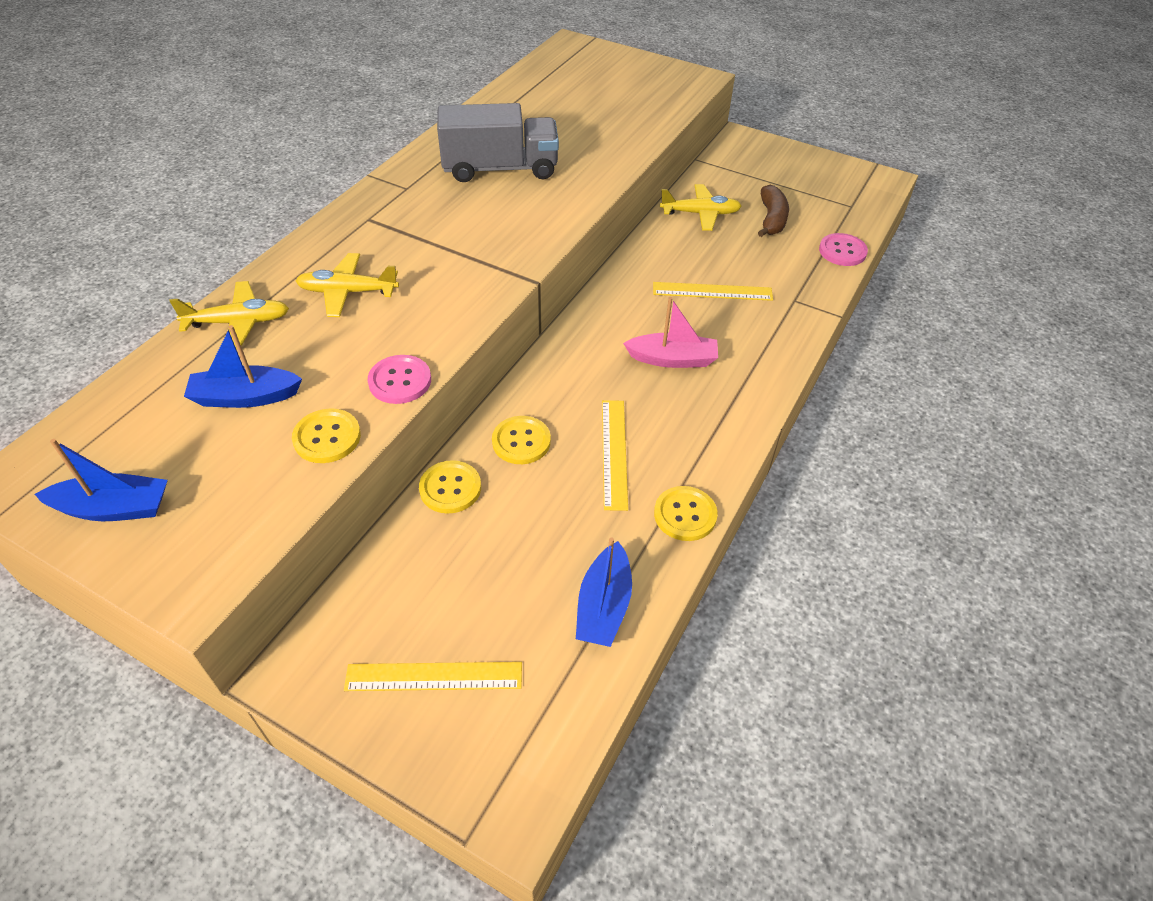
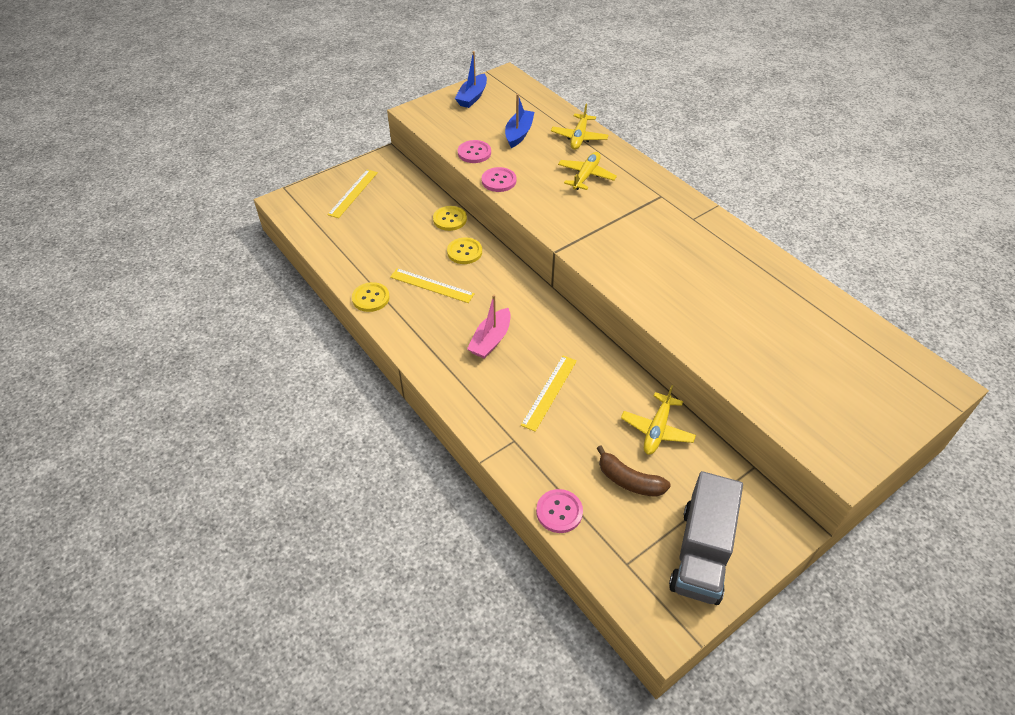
camera: 115 degrees right, 0 degrees up
(327, 437) = (474, 153): yellow button -> pink button
(500, 168) = (703, 269): grey truck -> grey truck (701, 553)
(604, 606) = (344, 251): blue boat -> none

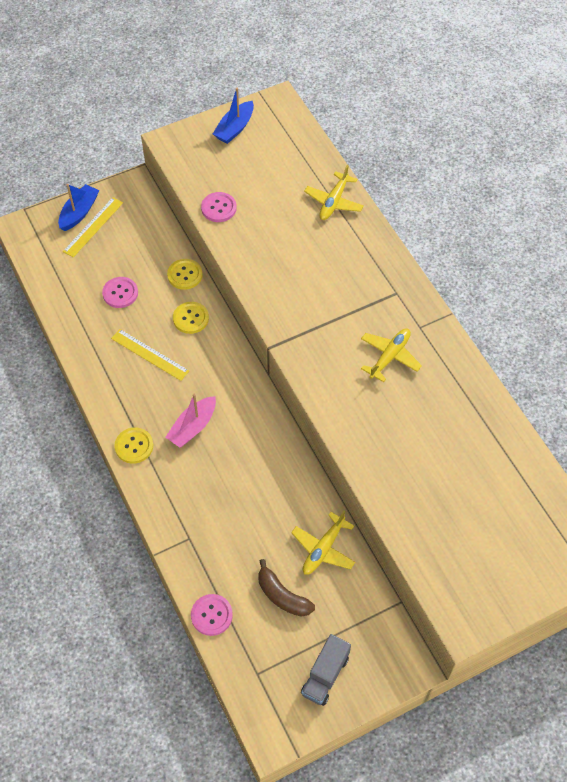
camera: 10 degrees right, 10 degrees up
(371, 298) = (88, 361): yellow button -> yellow button (134, 446)
(499, 181) = (235, 249): pink button -> pink button (120, 293)
(519, 134) = (271, 188): blue boat -> blue boat (79, 212)
(549, 392) = (234, 493): yellow ruler -> none
(586, 176) = (326, 255): yellow plane -> yellow plane (390, 356)
(701, 553) = (325, 675): grey truck -> grey truck, size x0.62

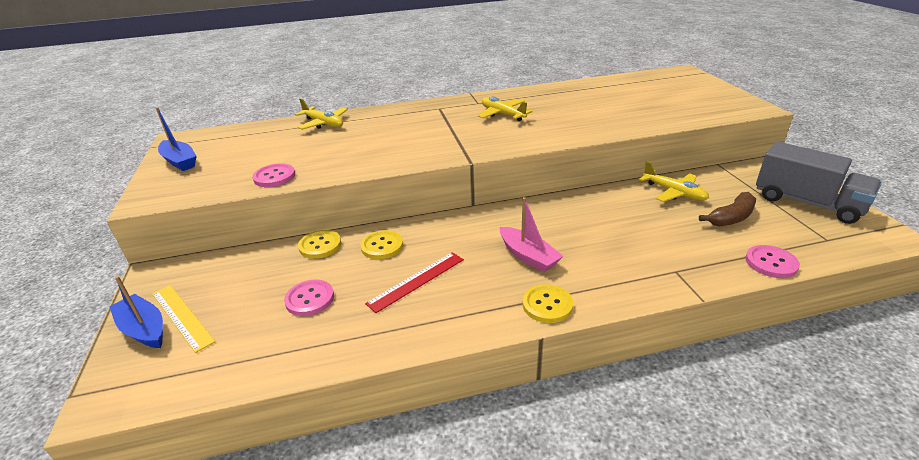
camera: 75 degrees left, 25 degrees down
(149, 355) = (416, 281): yellow ruler -> red ruler
(325, 675) = (807, 203): grey truck -> grey truck, size x1.62

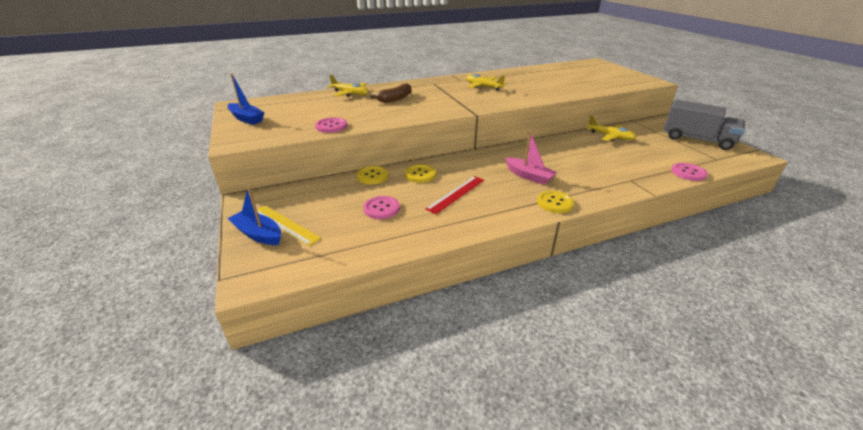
camera: 10 degrees left, 0 degrees up
(731, 218) = (653, 149): brown banana -> brown banana (395, 99)

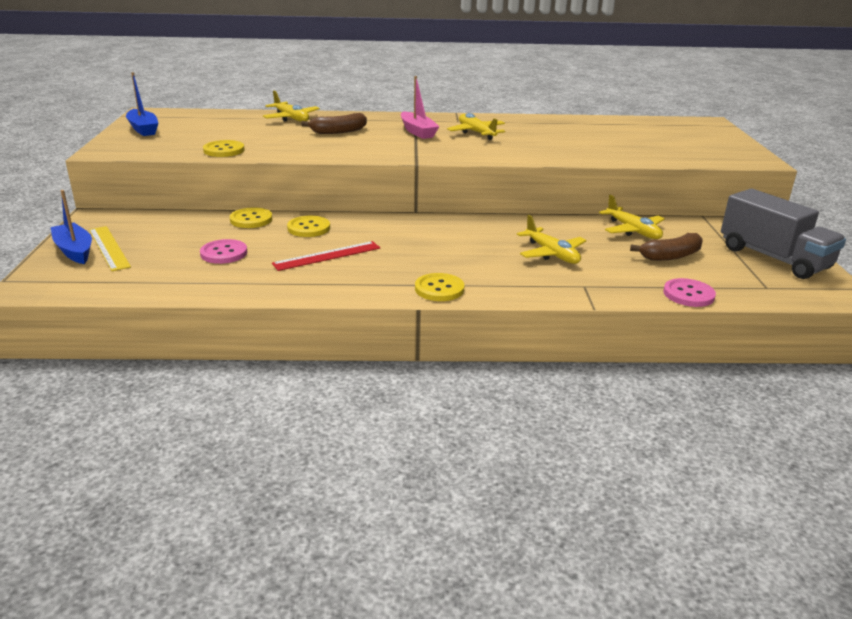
camera: 20 degrees right, 5 degrees down
(331, 126) = (224, 150): pink button -> yellow button
(528, 176) = (444, 255): pink boat -> pink boat (417, 132)
(587, 162) = (552, 254): none -> yellow plane
(649, 149) = (670, 256): none -> brown banana

